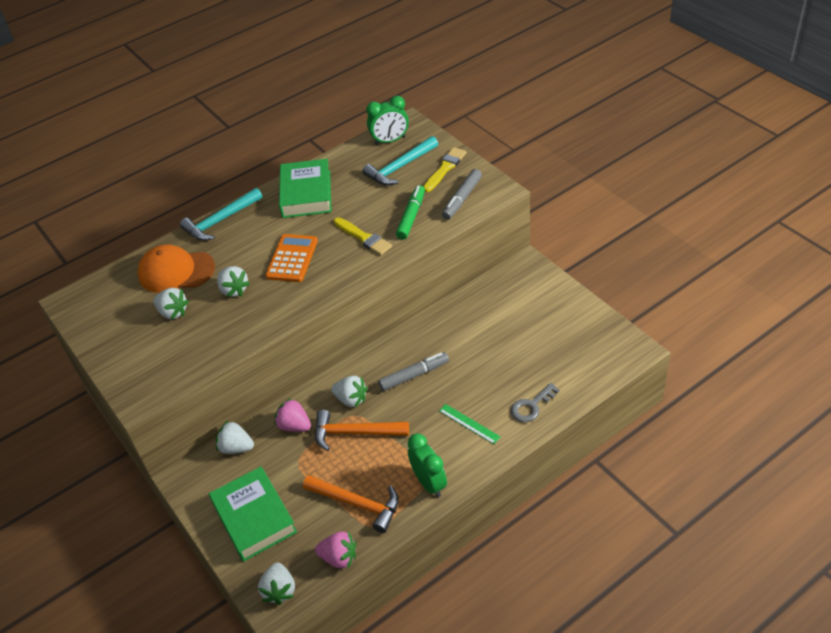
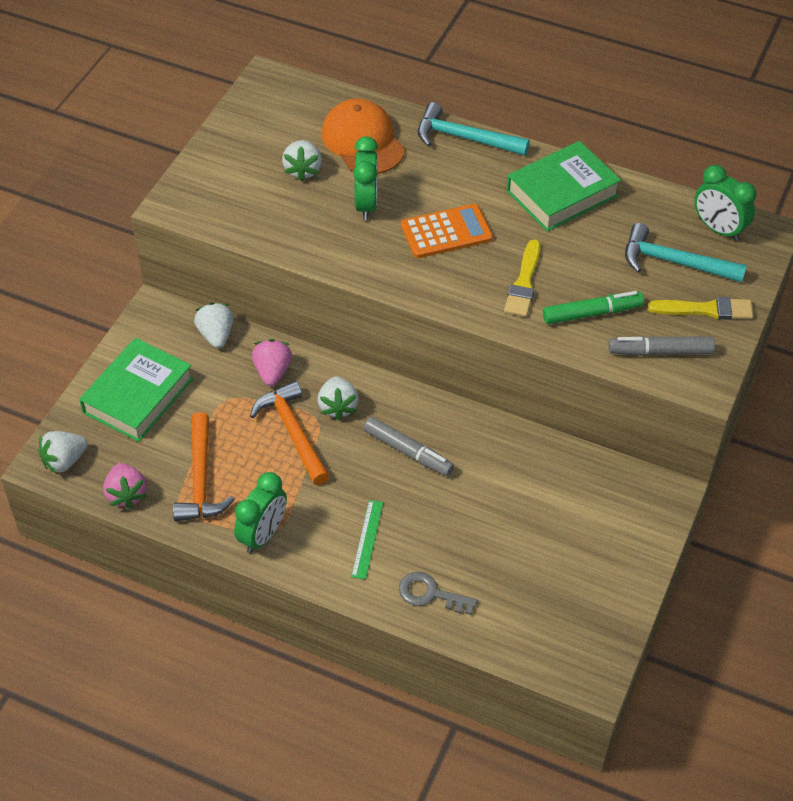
camera: 55 degrees right, 5 degrees up
(234, 290) = (366, 204): white strawberry -> green clock

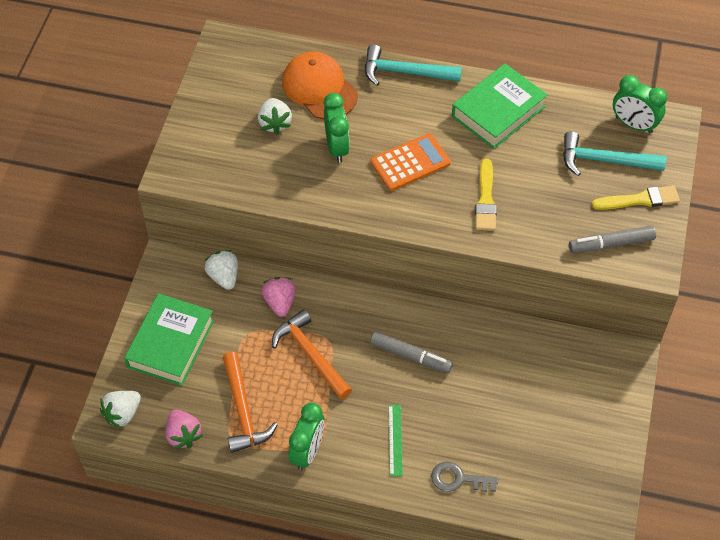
camera: 10 degrees left, 5 degrees up
(338, 407) = (342, 325): white strawberry -> none
(592, 313) = (548, 218): green marker -> none

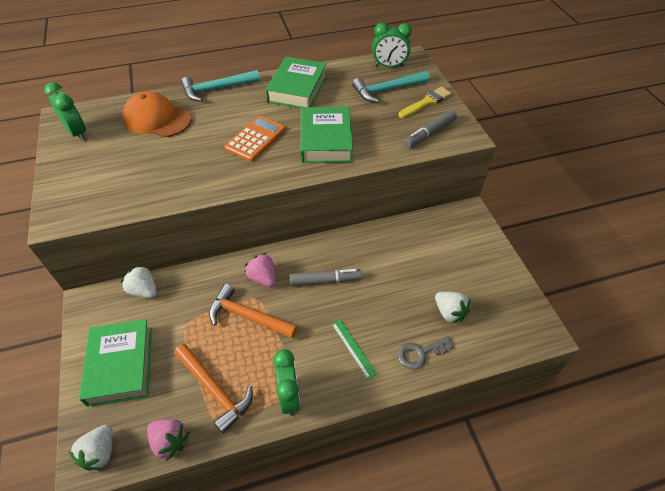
camera: 30 degrees left, 5 degrees down
(275, 123) = (133, 152): white strawberry -> white strawberry (449, 312)
(280, 303) = (201, 289): pink strawberry -> pink strawberry (263, 277)
(337, 147) = (192, 150): green clock -> green clock (77, 133)
(486, 199) = (326, 140): yellow brush -> green book

